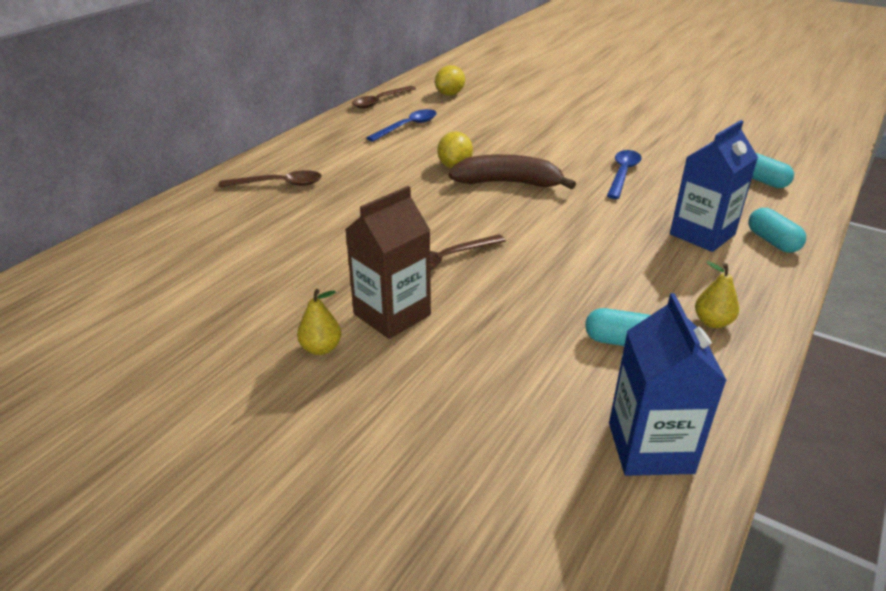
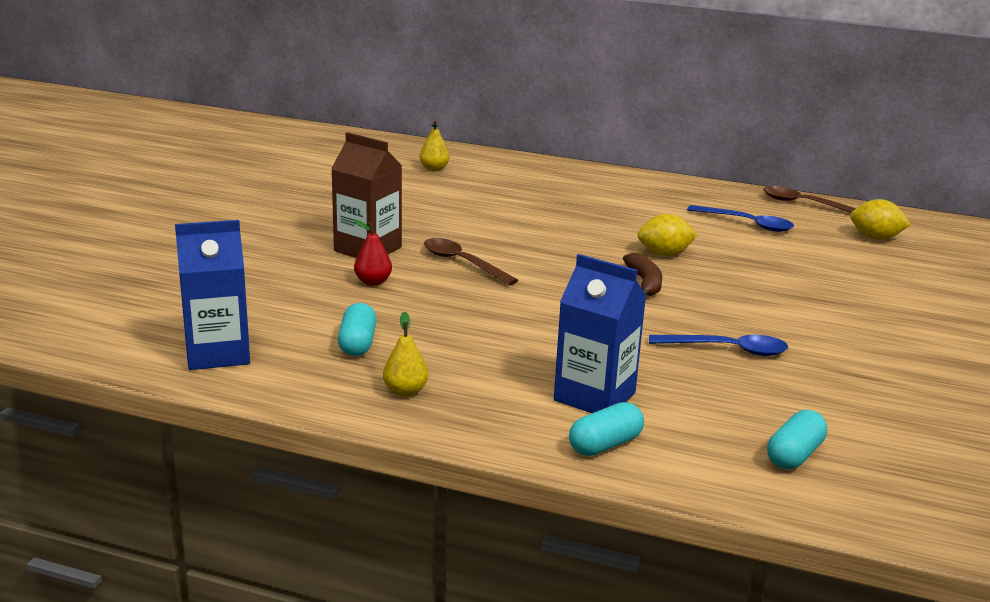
camera: 75 degrees right, 10 degrees down
(279, 184) = (560, 185): brown spoon -> none
(321, 348) = (316, 230): yellow pear -> yellow pear (434, 169)
(479, 319) = (373, 282): none -> red pear
(508, 183) = (644, 283): brown banana -> brown banana, size x0.61

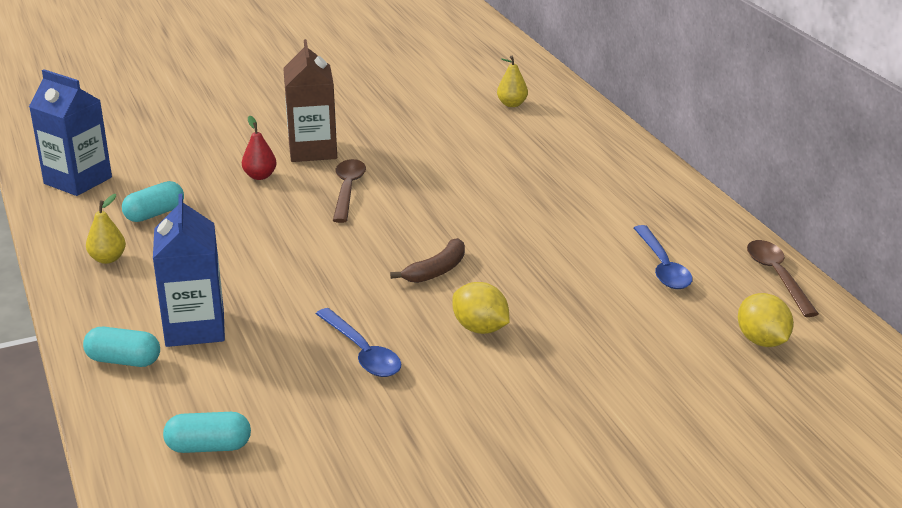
camera: 50 degrees right, 5 degrees up
(664, 254) = (514, 256): yellow lemon -> yellow lemon (480, 328)

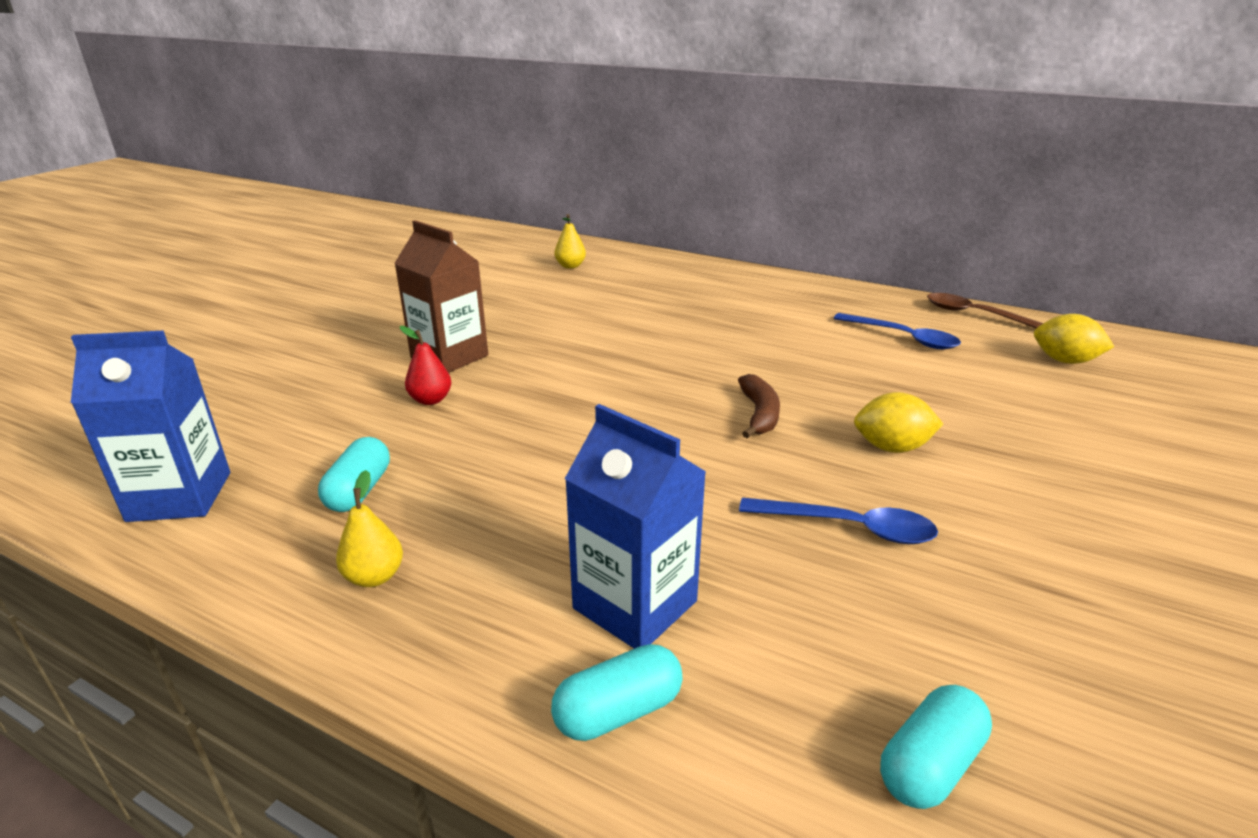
camera: 40 degrees left, 0 degrees up
(348, 190) = (548, 378): brown spoon -> none

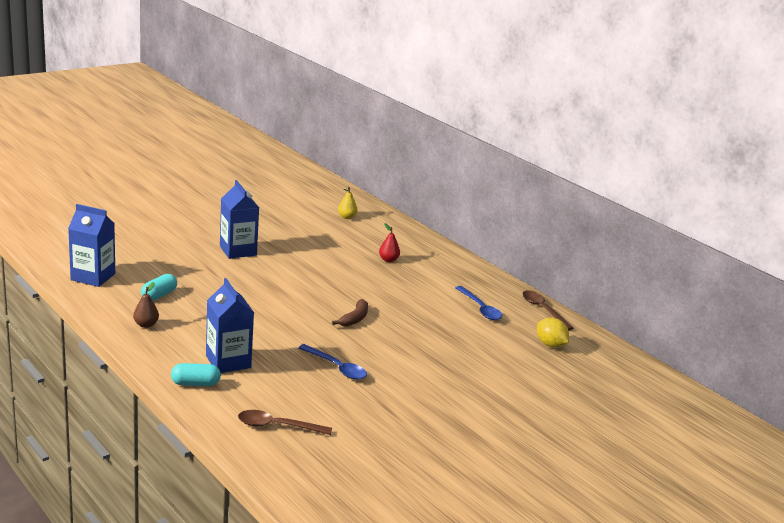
camera: 20 degrees right, 5 degrees down
(374, 576) = (146, 325): yellow pear -> brown pear
(430, 400) = (213, 268): red pear -> red pear (388, 260)
(449, 356) = (238, 250): brown carton -> blue carton
(891, 447) = (397, 349): yellow lemon -> none
(929, 764) = (277, 426): turquoise capsule -> brown spoon

